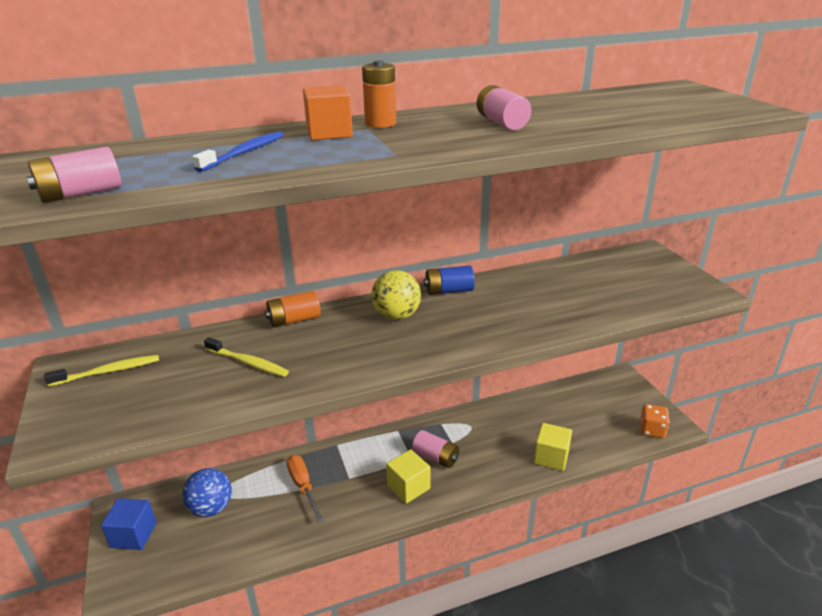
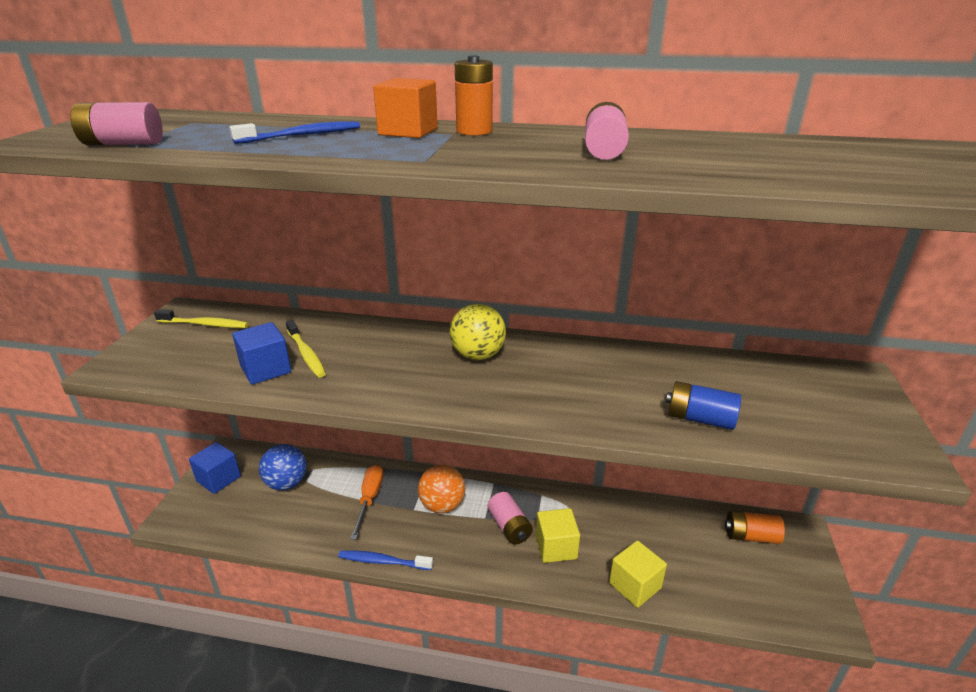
camera: 30 degrees right, 0 degrees up
(225, 388) = (266, 369): none -> blue cube
(294, 320) = (383, 329): orange battery -> orange battery (751, 536)
(357, 528) = (383, 561): none -> blue toothbrush
(370, 464) = (442, 505): none -> orange ball
(408, 487) = (460, 544): yellow cube -> yellow cube (556, 547)
(449, 291) = (557, 347): blue battery -> blue battery (700, 419)
(652, 430) = (793, 614): orange dice -> none

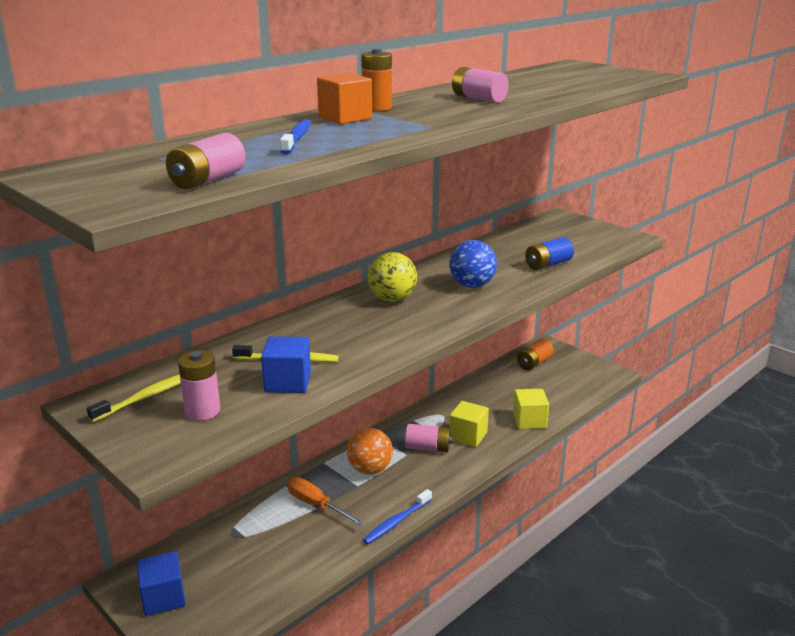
camera: 55 degrees left, 5 degrees down
(195, 353) = (202, 411): none -> pink battery
(286, 483) = (233, 550): blue ball -> blue ball (472, 285)

